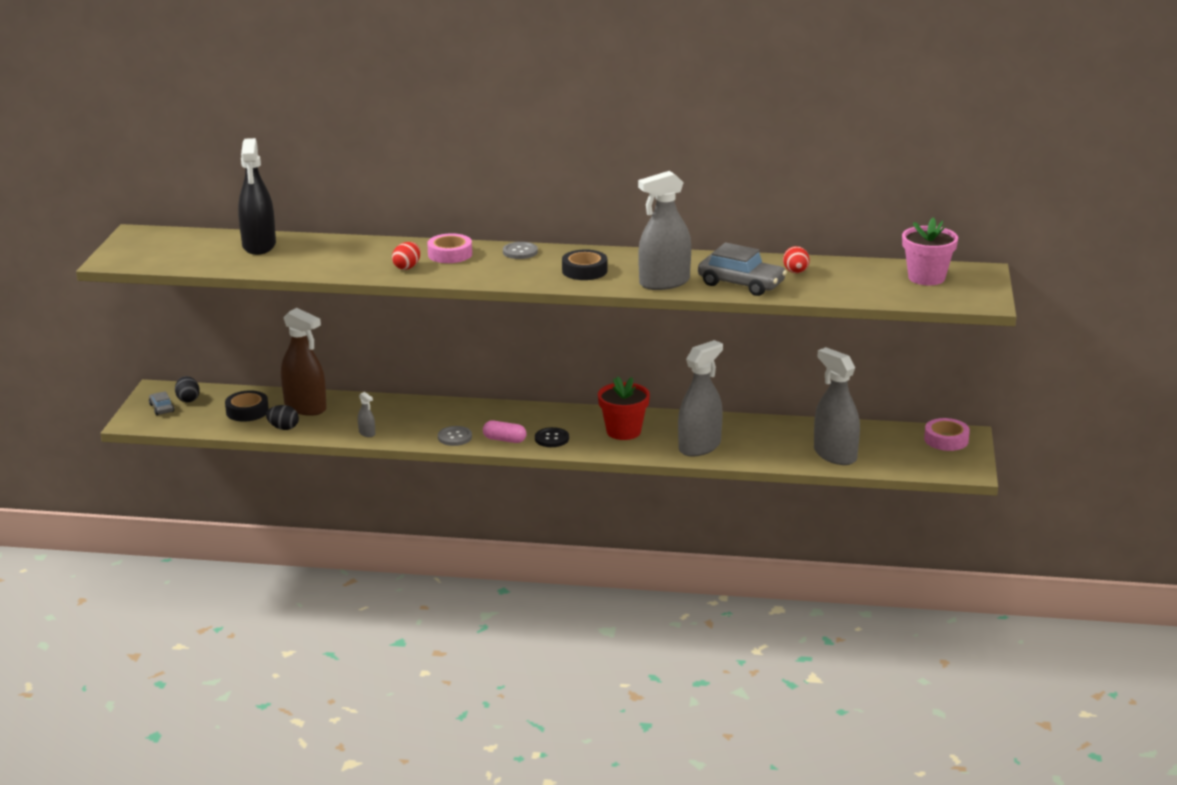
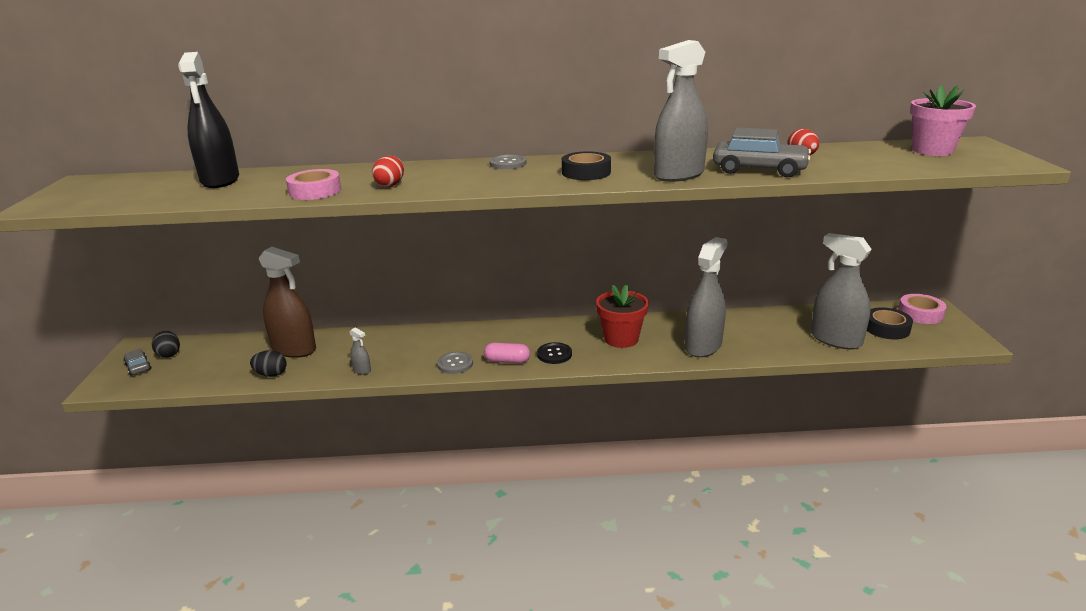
camera: 10 degrees left, 0 degrees up
(247, 411) = (232, 360): black tape -> black tape (886, 328)
(450, 254) = (434, 171): pink tape -> pink tape (315, 191)

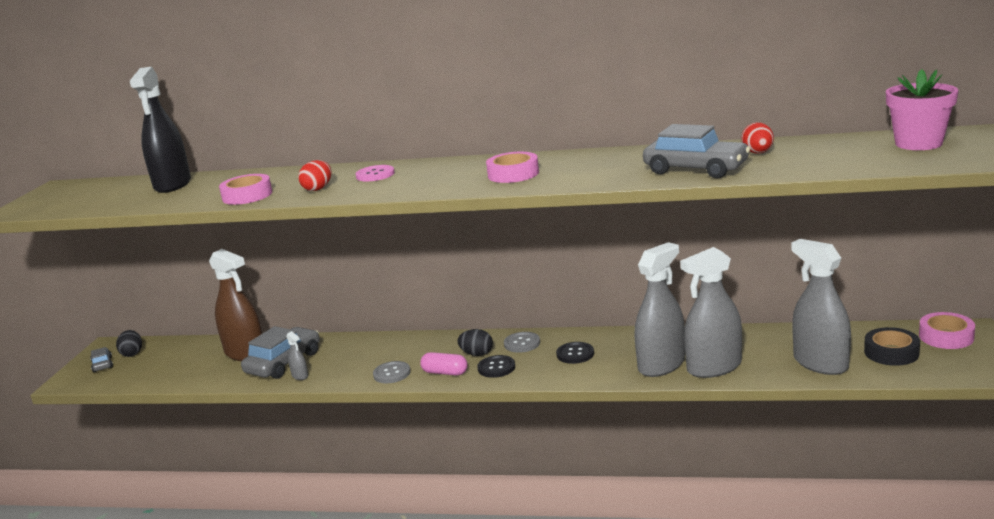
camera: 15 degrees right, 5 degrees down
(271, 374) = (215, 376): black egg -> black egg (477, 354)
(339, 357) = (284, 363): none -> grey car
(443, 172) = (375, 175): none -> pink button
(508, 163) = (444, 164): grey button -> grey button (522, 343)
(586, 172) = (513, 174): black tape -> pink tape
(621, 339) = (575, 354): red flower pot -> black button
(679, 175) = (605, 176): grey spray bottle -> grey spray bottle (714, 367)

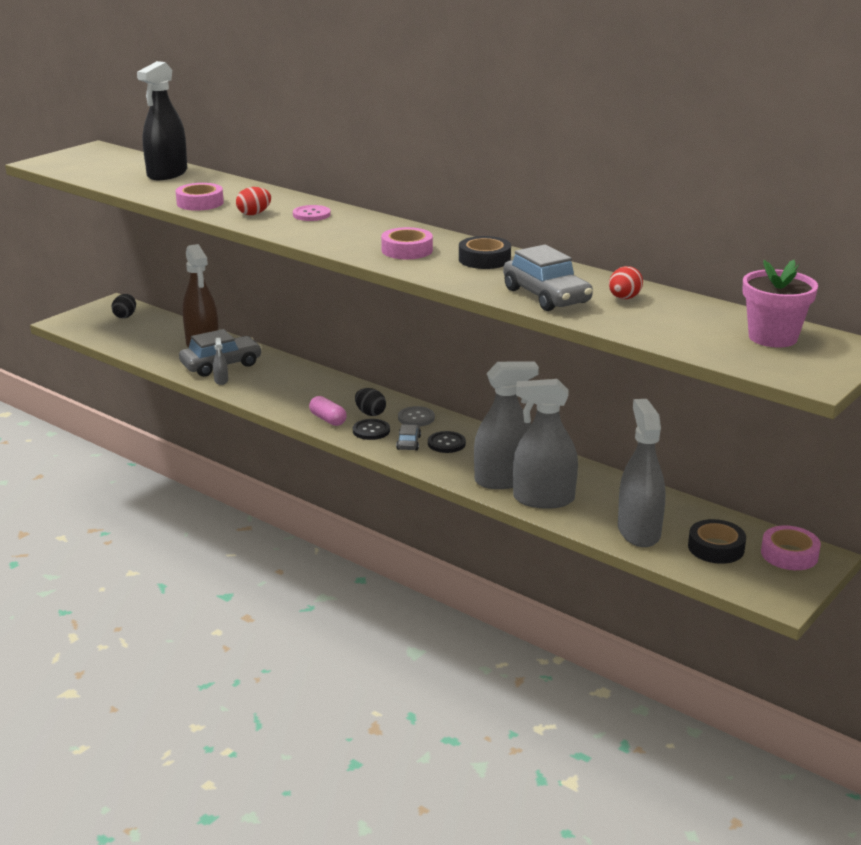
camera: 25 degrees right, 5 degrees up
(102, 364) = (97, 318): grey car -> grey car (408, 443)
(392, 373) = (288, 405): grey button -> none
(592, 161) = (484, 259): none -> black tape

